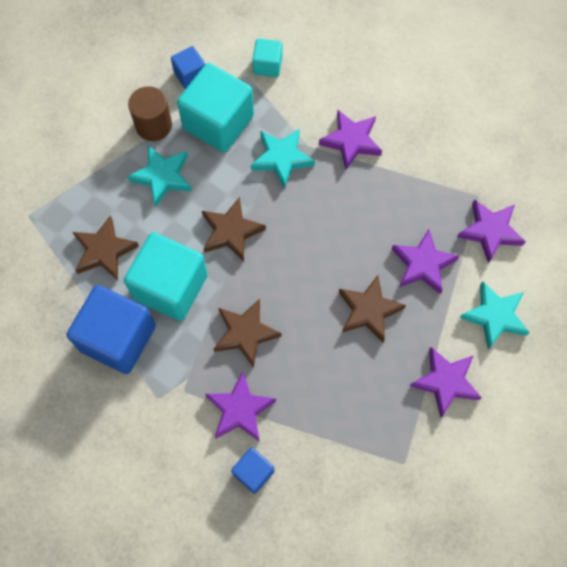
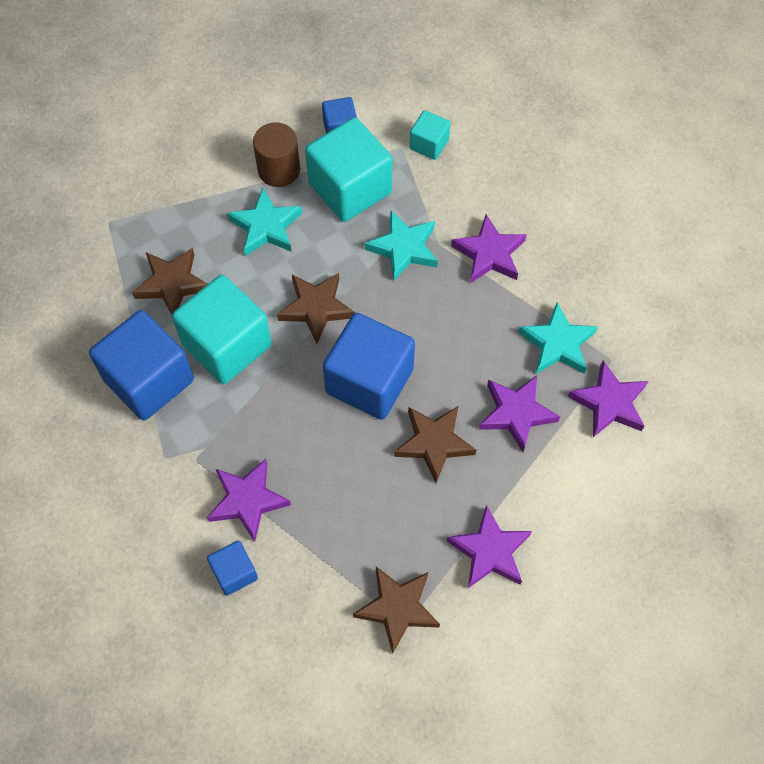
camera: 20 degrees right, 5 degrees down
(245, 333) = (287, 421): brown star -> brown star (397, 608)
(298, 277) = (369, 381): none -> blue cube
(494, 316) = (576, 499): turquoise star -> turquoise star (557, 344)

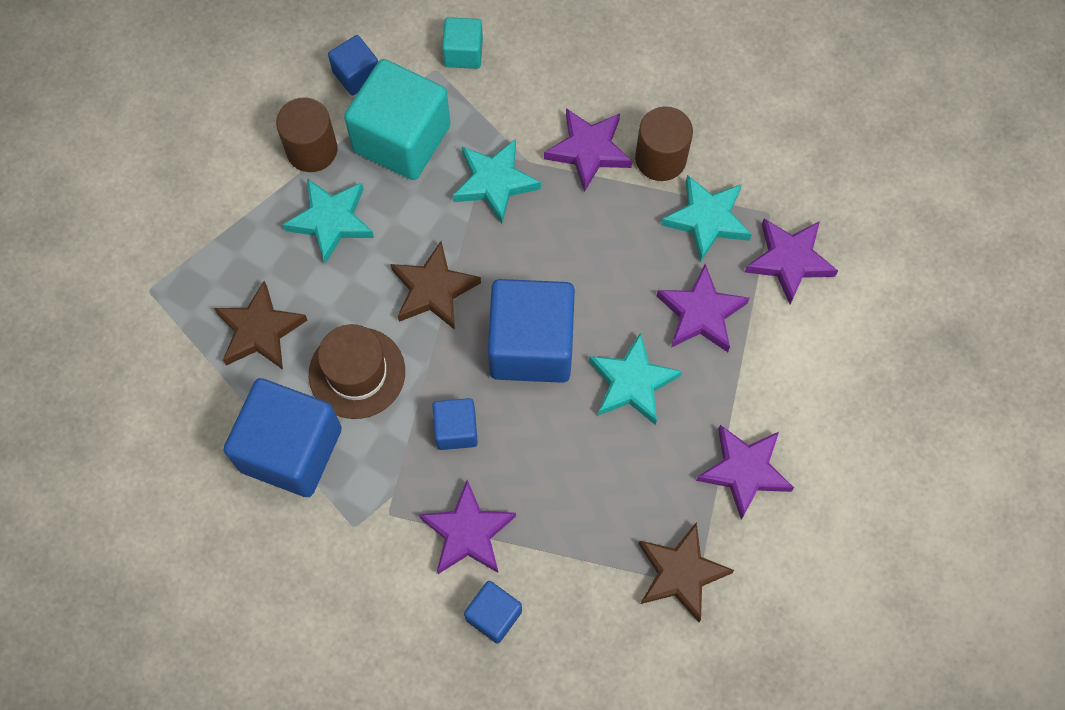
camera: 25 degrees left, 5 degrees up
(227, 345) = (357, 373): turquoise cube -> brown hat
(279, 419) = (456, 430): none -> blue cube
(434, 443) = (632, 382): brown star -> turquoise star
(543, 282) = (660, 158): none -> brown cylinder

